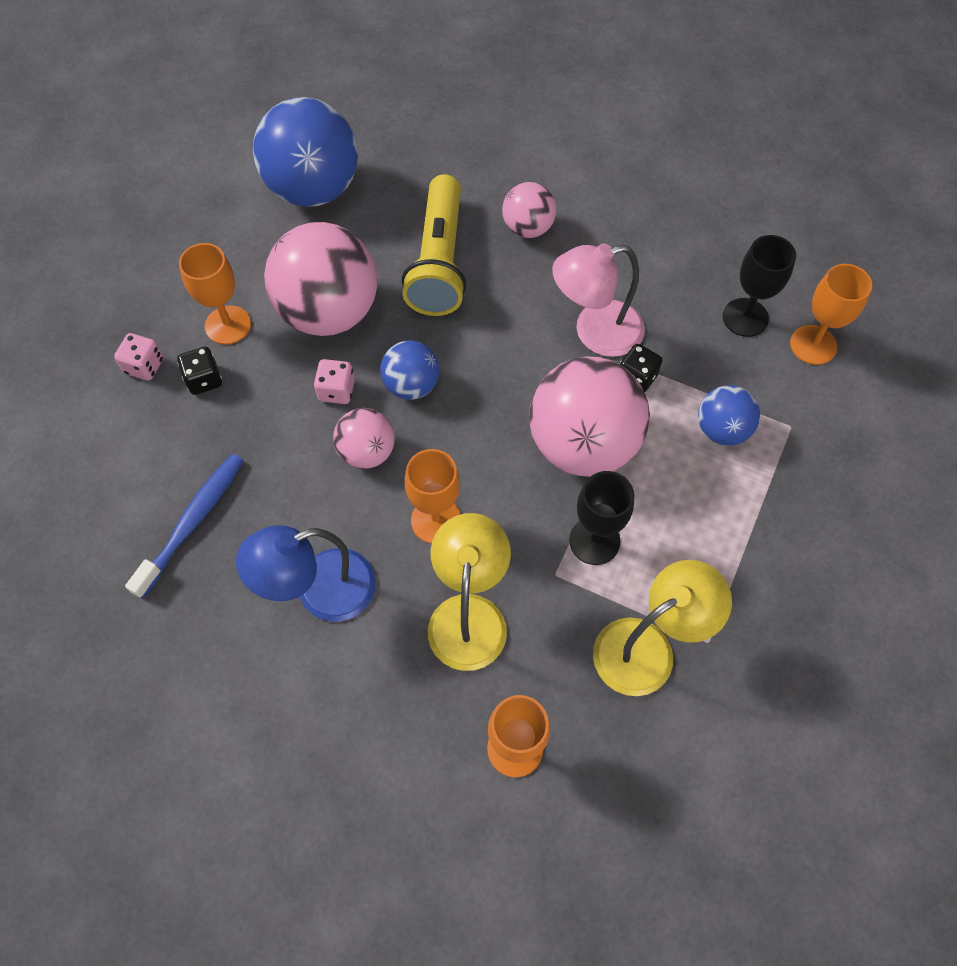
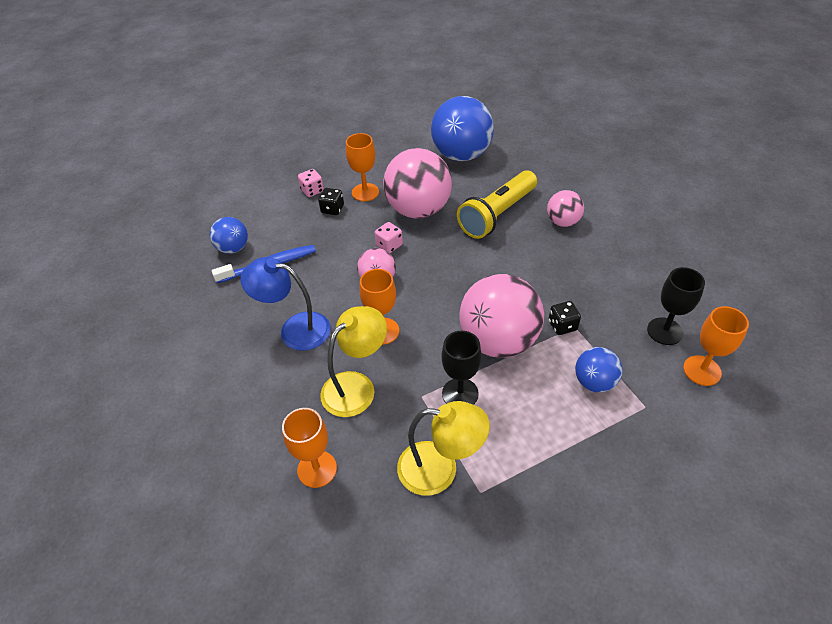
camera: 40 degrees right, 15 degrees down
(411, 385) = (429, 262): blue ball -> blue ball (233, 248)
(595, 332) = (557, 290): pink lamp -> none

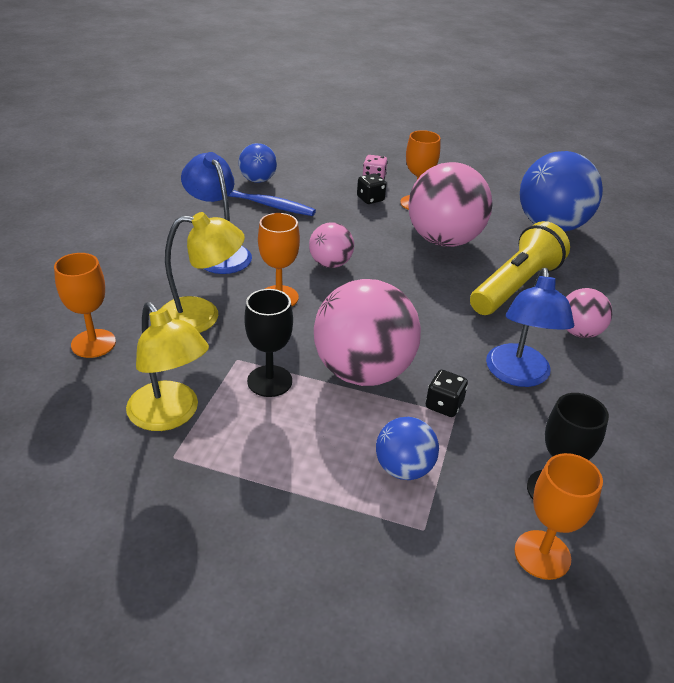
camera: 40 degrees right, 10 degrees down
(389, 245) = (378, 248): pink dice -> none
(497, 214) = (515, 286): yellow flashlight -> yellow flashlight turned 135 degrees clockwise
(570, 275) = (518, 375): none -> blue lamp

